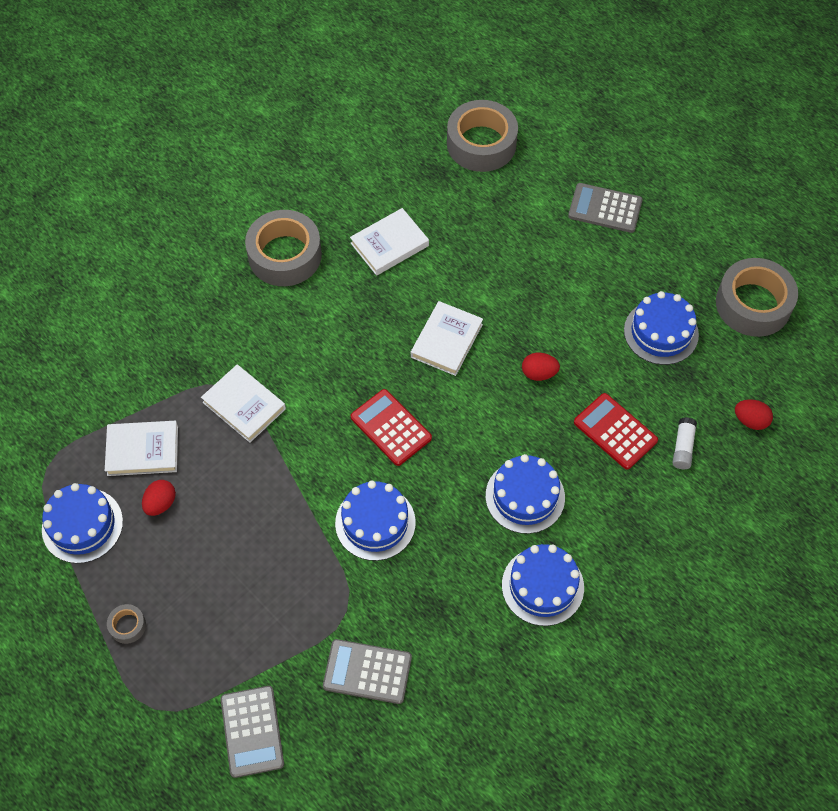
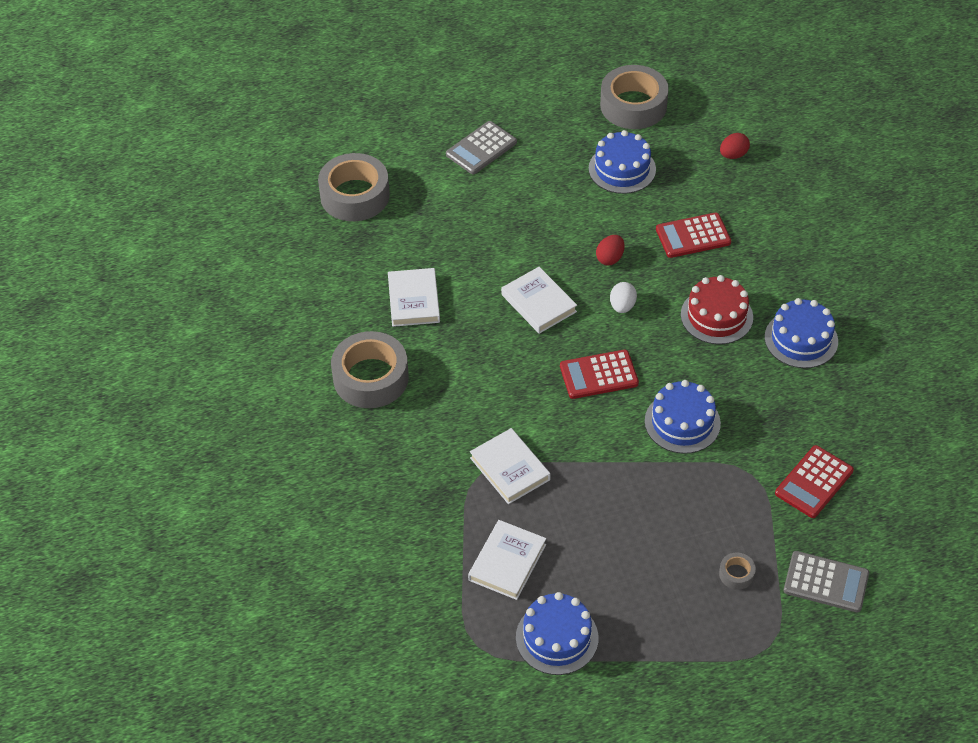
camera: 60 degrees left, 10 degrees down
(127, 626) = (679, 638): grey tape -> grey tape (736, 574)
(161, 503) = (571, 568): red egg -> none
(244, 405) = (509, 469): white book -> white book turned 75 degrees clockwise
(367, 671) = (814, 482): grey calculator -> red calculator
(486, 410) = (622, 306): none -> white egg
(525, 496) = (716, 316): blue cake -> red cake
(683, 447) = (732, 203): white glue stick -> none

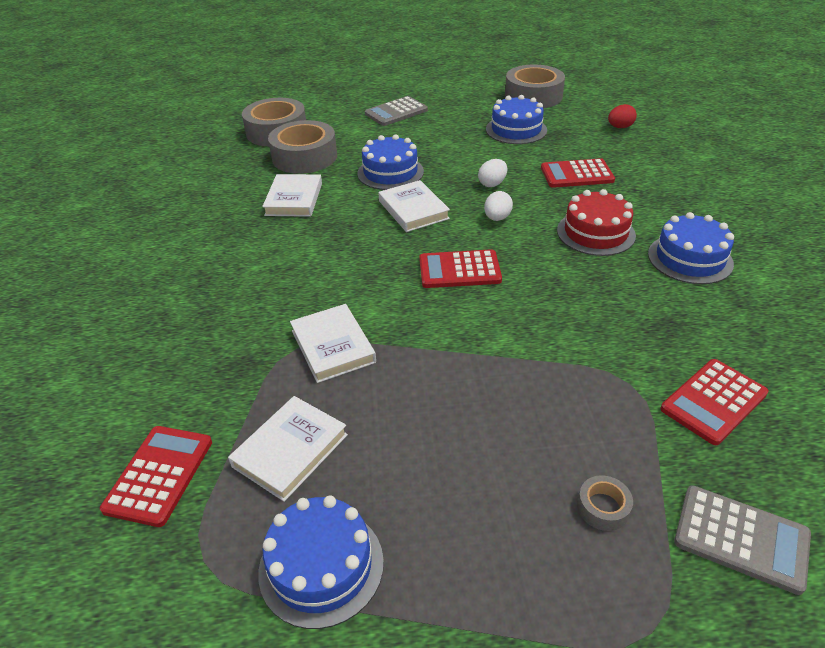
camera: 10 degrees right, 10 degrees down
(371, 378) = (222, 252): grey tape -> grey tape (304, 157)
(418, 593) = (159, 475): none -> red calculator
(610, 258) = (492, 184): red egg -> white egg
(682, 422) = (547, 321): blue cake -> blue cake (390, 172)

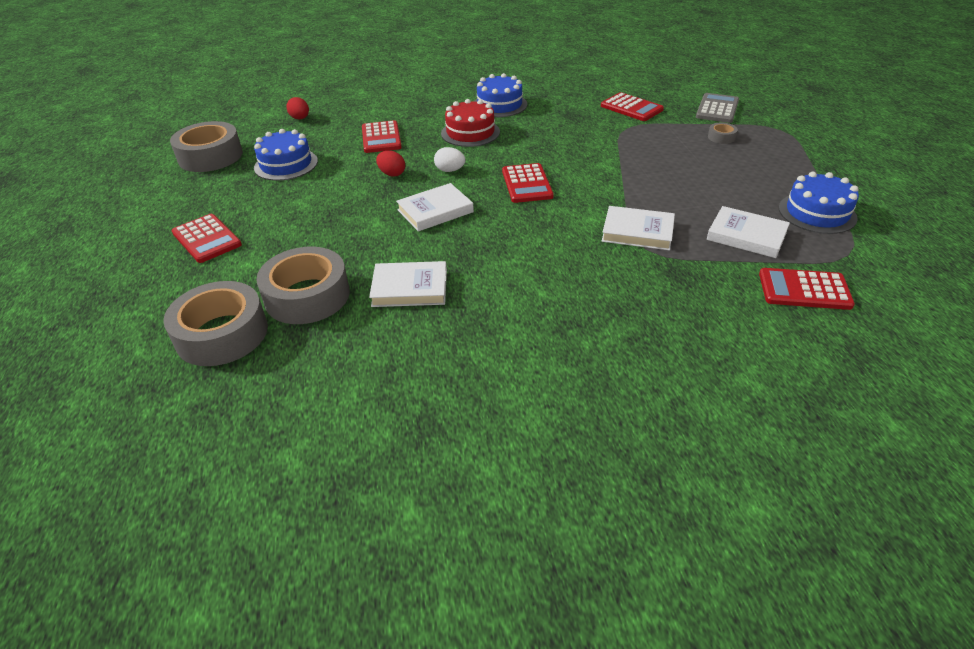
camera: 95 degrees left, 0 degrees up
(332, 346) = (637, 232): white book -> white book turned 45 degrees clockwise
(390, 172) = (359, 230): blue cake -> none
(396, 112) = (206, 239): grey calculator -> red calculator
(492, 184) = (392, 174): white egg -> red egg

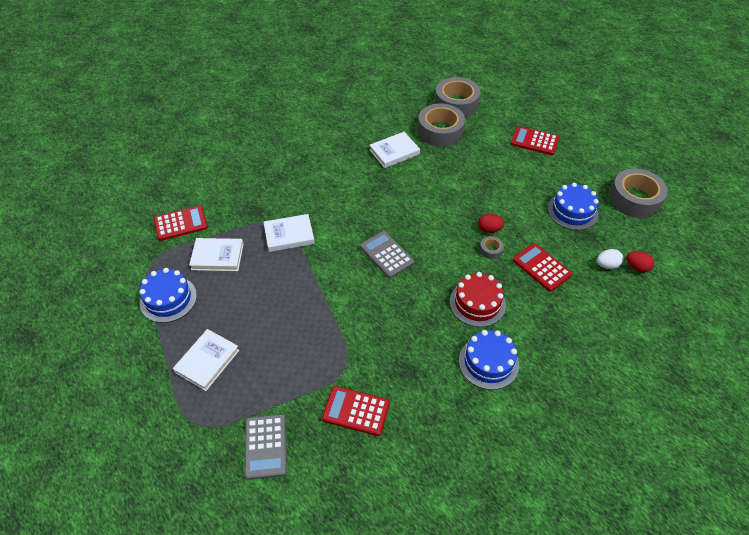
camera: 150 degrees right, 10 degrees up
(435, 211) = (428, 207): white book -> white book (207, 361)
(450, 170) = (452, 248): white egg -> white egg (607, 265)
(527, 184) = (386, 254): red calculator -> grey calculator
(721, 137) = (252, 384): grey tape -> grey tape (491, 250)

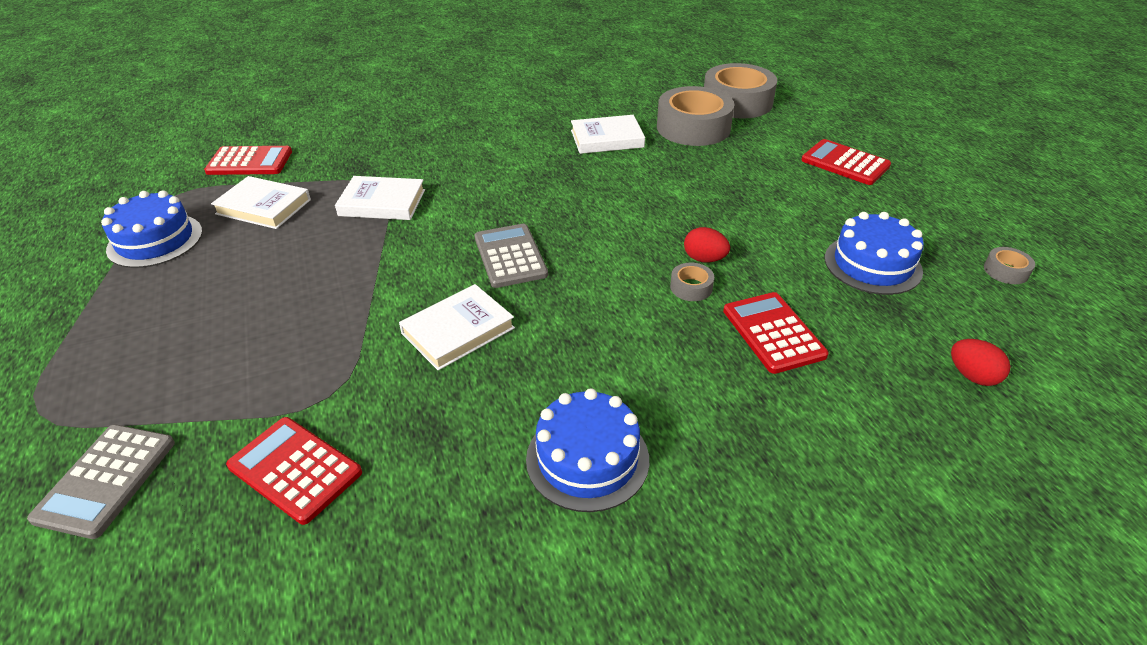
camera: 20 degrees right, 10 degrees down
(207, 361) = (134, 330): white book -> white book (458, 331)
(477, 303) = (622, 358): red cake -> none
(607, 265) = (908, 358): white egg -> none
(634, 199) = (1006, 271): grey tape -> grey tape, size x0.43

